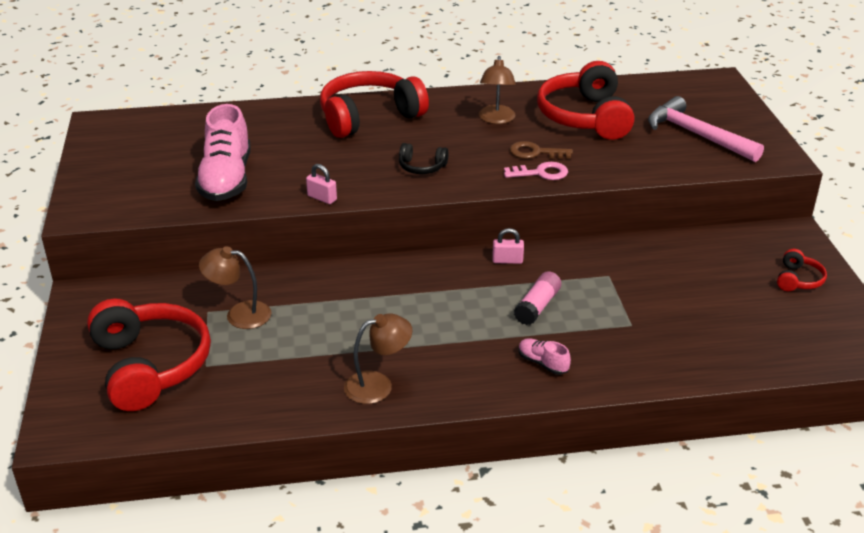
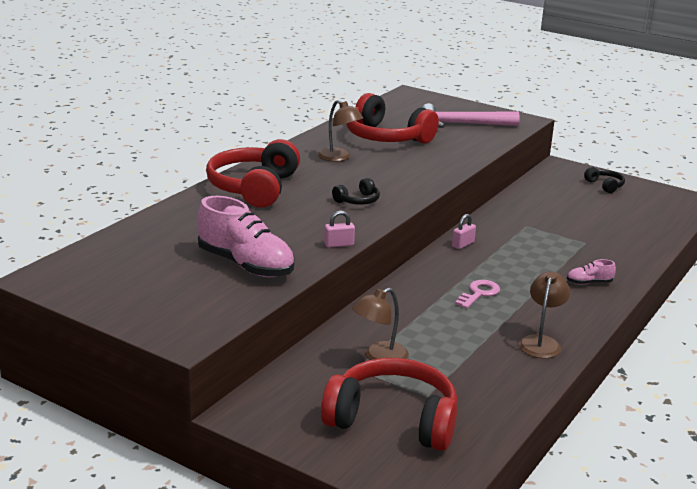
camera: 50 degrees left, 10 degrees down
(535, 152) = (403, 166): brown key -> none
(537, 306) = (527, 258): pink glue stick -> none
(541, 173) = (431, 174): pink key -> pink key (479, 293)
(798, 280) = (605, 185): red headphones -> black headphones

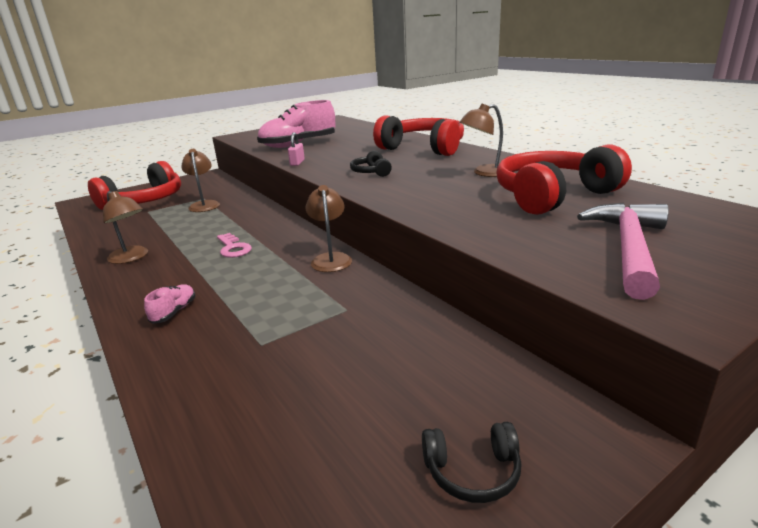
camera: 115 degrees right, 0 degrees up
(463, 244) = (331, 259): pink padlock -> brown lamp

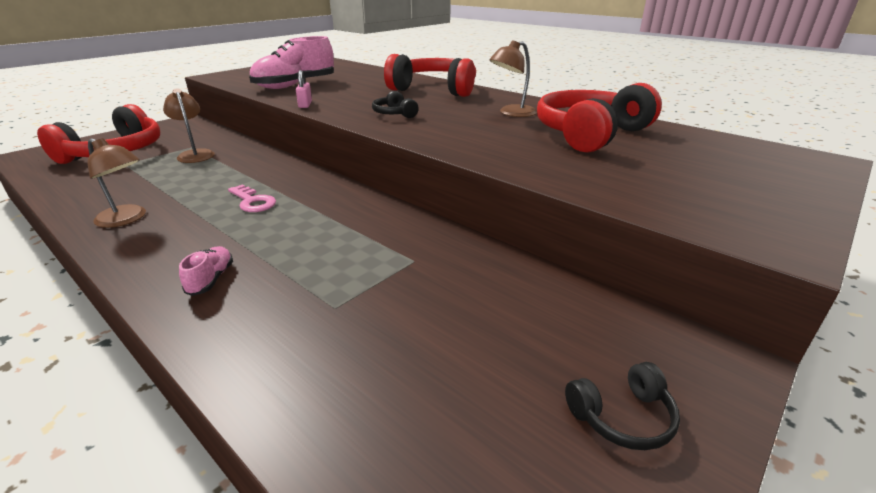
camera: 15 degrees left, 5 degrees up
(331, 259) = (371, 207): brown lamp -> none
(629, 248) = (690, 182): pink hammer -> none

